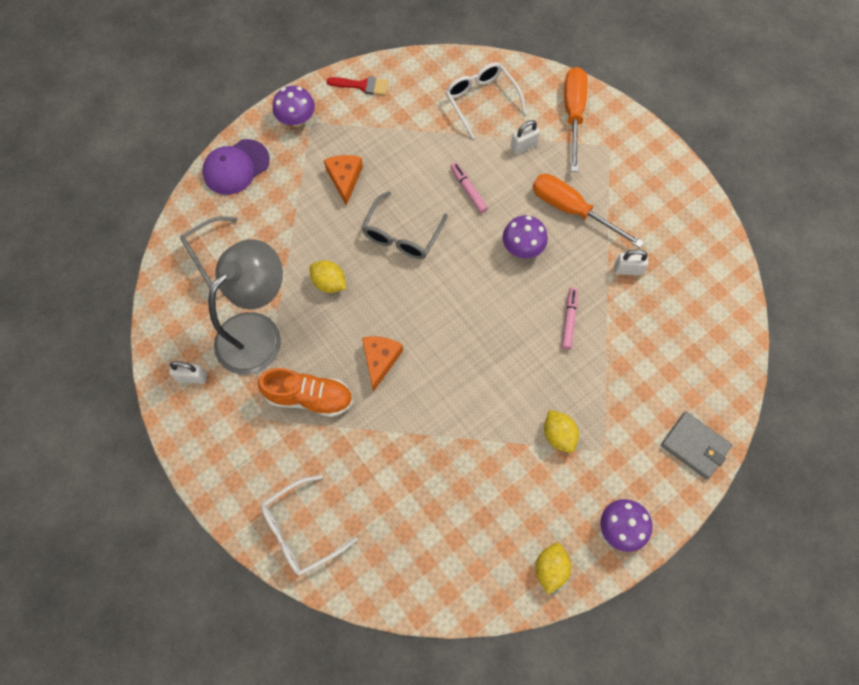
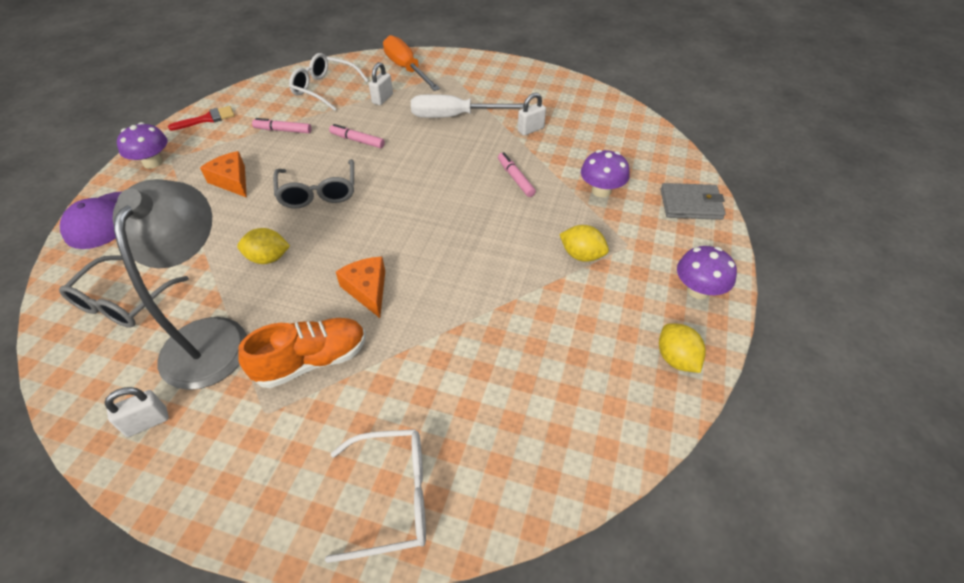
camera: 35 degrees left, 20 degrees down
(300, 530) = (393, 497): white glasses -> white glasses turned 120 degrees counterclockwise
(415, 139) = (283, 130): none -> pink marker
(522, 247) = (435, 153): purple mushroom -> purple mushroom (601, 191)
(572, 210) = (455, 116): orange screwdriver -> white screwdriver

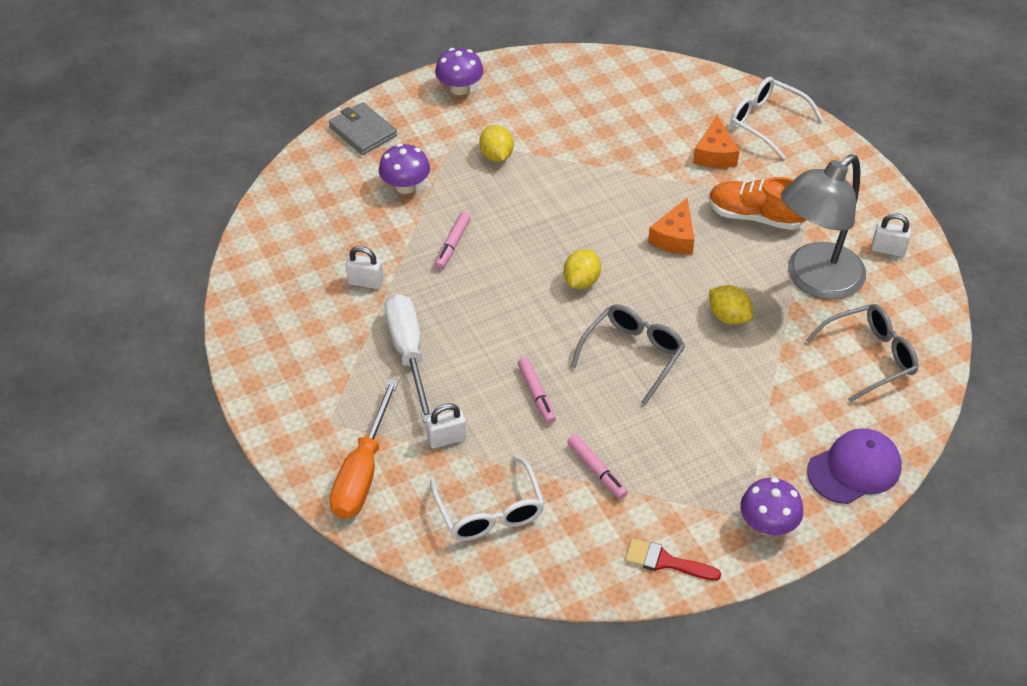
camera: 135 degrees left, 0 degrees up
(232, 181) = (701, 432): orange cheese -> orange cheese (715, 154)
(455, 116) = (408, 353): white screwdriver -> white screwdriver turned 150 degrees counterclockwise
(676, 359) = (533, 72): yellow lemon -> yellow lemon (581, 281)

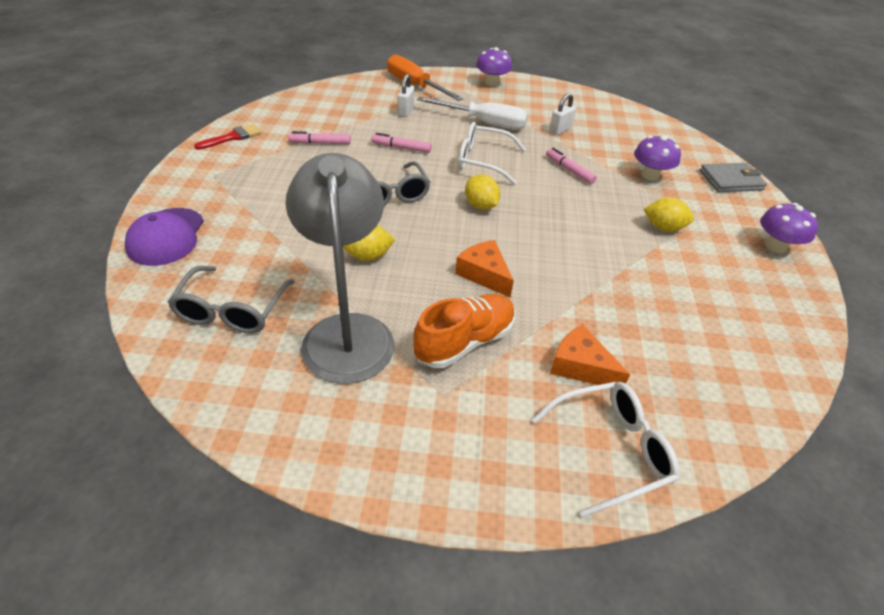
camera: 120 degrees right, 5 degrees down
(490, 512) = (342, 105): white glasses -> white glasses (482, 161)
(767, 524) = (194, 180): purple mushroom -> purple mushroom (492, 83)
(888, 250) = (322, 420): white padlock -> none

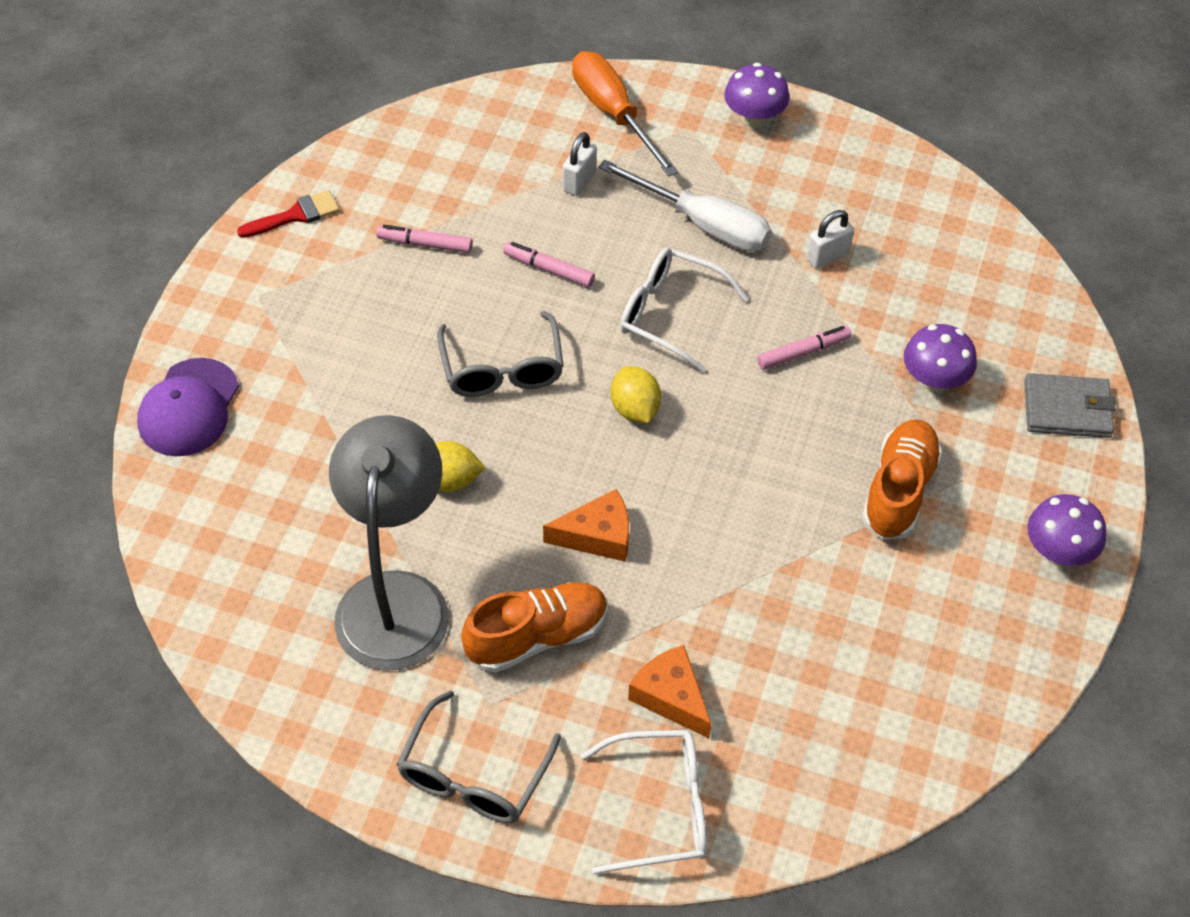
camera: 15 degrees right, 10 degrees up
(231, 311) = (260, 543): grey glasses -> grey glasses (473, 776)
(484, 274) = (597, 536): orange cheese -> orange cheese turned 105 degrees clockwise
(569, 170) = (803, 352): pink marker -> pink marker turned 90 degrees clockwise
(663, 228) = (899, 491): yellow lemon -> orange shoe

